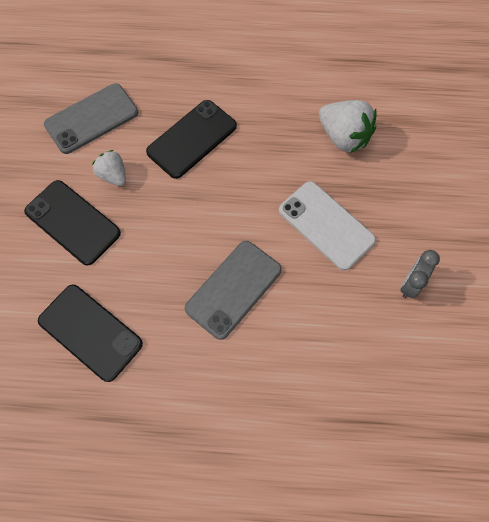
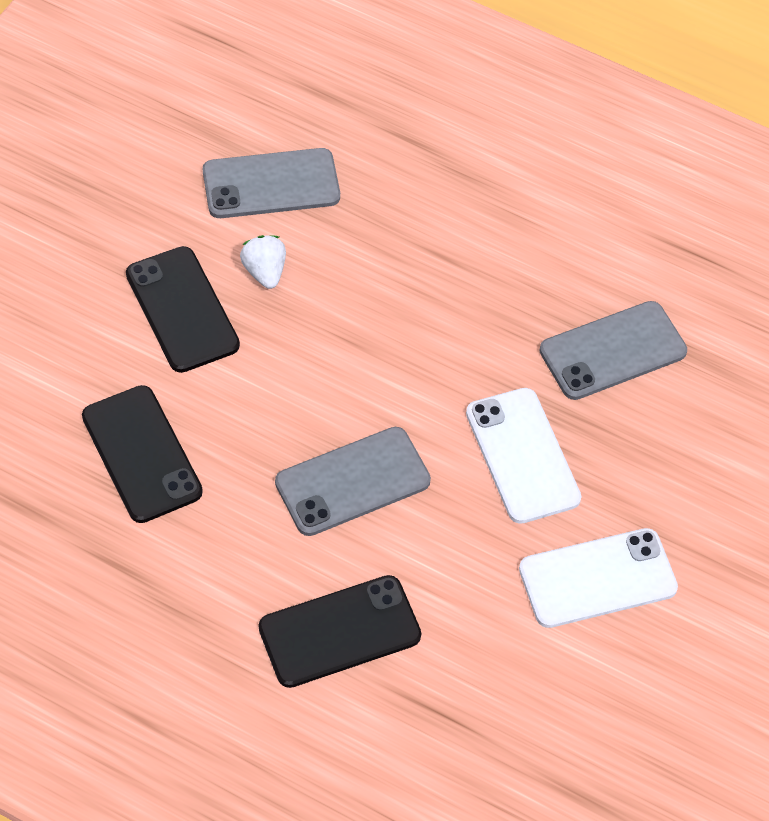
camera: 20 degrees right, 10 degrees down
(192, 139) = (395, 267): black phone -> black phone (339, 631)
(343, 137) = (613, 351): white strawberry -> grey phone
(410, 284) = (597, 578): grey clock -> white phone

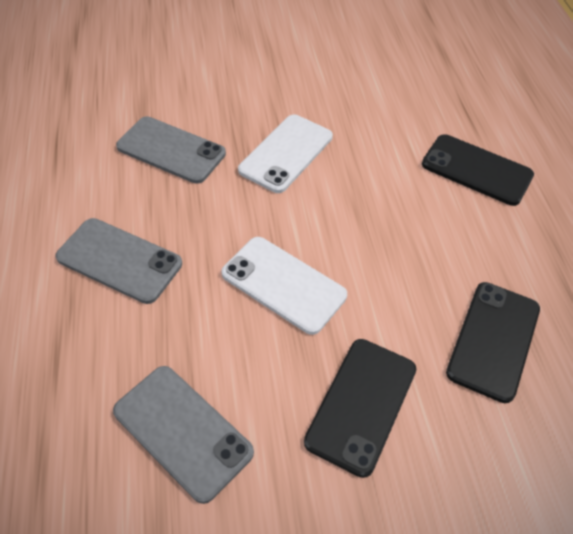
camera: 125 degrees left, 5 degrees down
(264, 271) = (275, 373): white strawberry -> none
(352, 482) = (386, 217): grey phone -> grey phone (119, 260)
(597, 578) = (329, 92): white phone -> white phone (283, 284)

